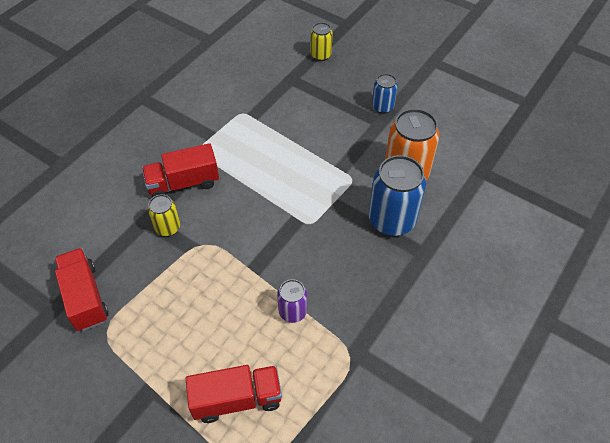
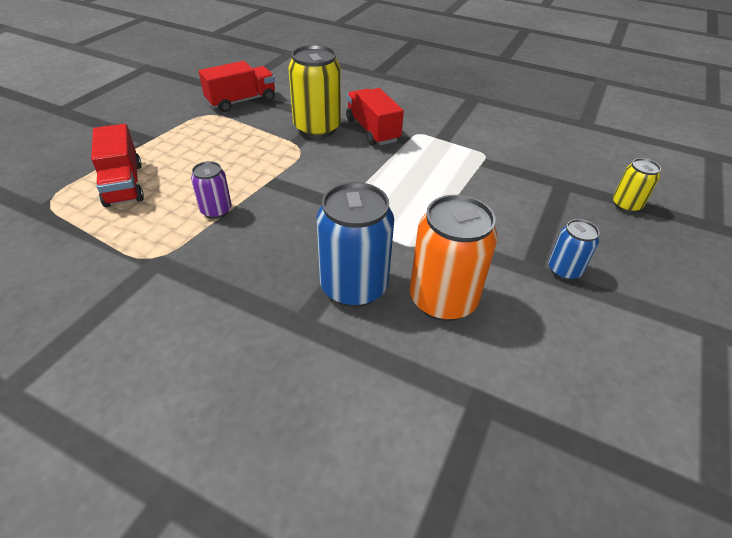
camera: 80 degrees right, 10 degrees down
(167, 227) = (317, 128): yellow can -> yellow can, size x1.86

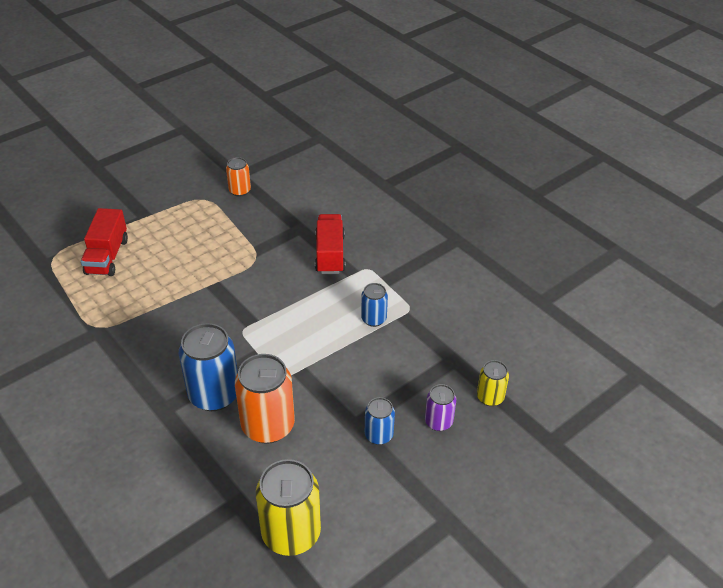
camera: 25 degrees right, 0 degrees up
(216, 211) = (158, 300): purple can -> purple can (438, 422)
(241, 101) = (240, 191): red truck -> orange can
(317, 128) = (284, 239): yellow can -> yellow can (291, 533)
(460, 170) = (373, 319): none -> blue can

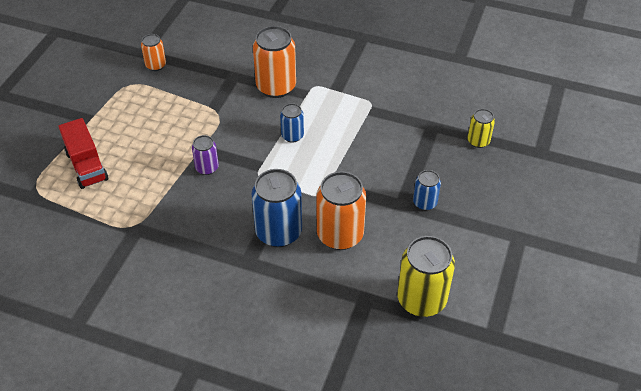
camera: 30 degrees left, 5 degrees up
(330, 254) = (276, 87): red truck -> orange can
(373, 319) = (351, 122): blue can -> blue can (292, 136)
(438, 422) = (457, 174): purple can -> purple can (207, 168)

